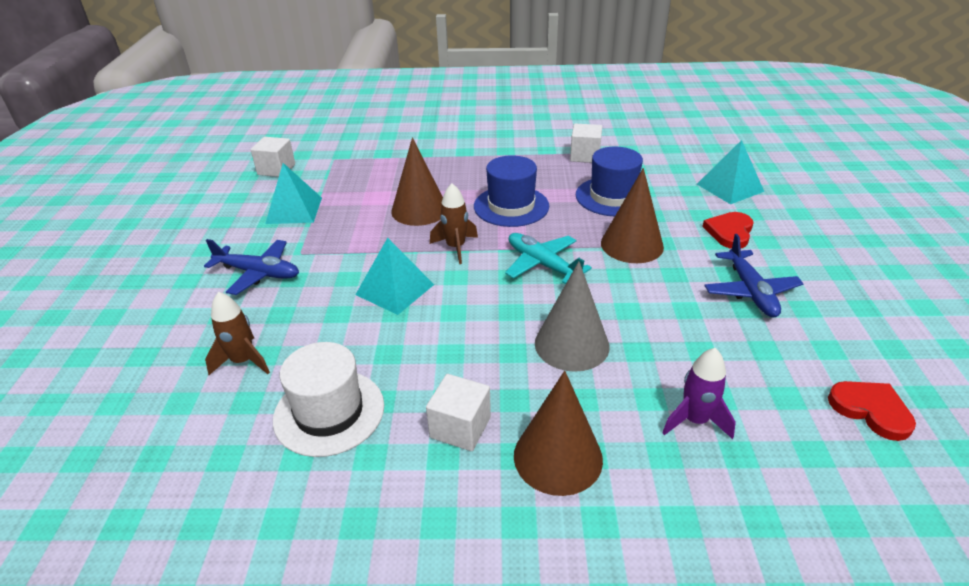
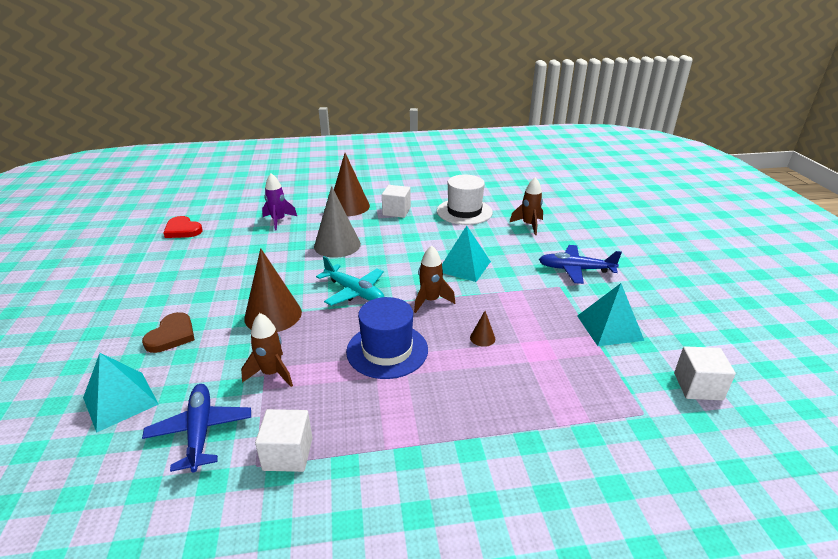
camera: 170 degrees right, 5 degrees down
(419, 210) = (482, 338): brown cone -> brown cone, size x0.43
(612, 196) = (272, 373): blue hat -> brown rocket
(729, 232) = (172, 335): red heart -> brown heart
(750, 291) = (197, 283): blue plane -> blue plane (200, 431)

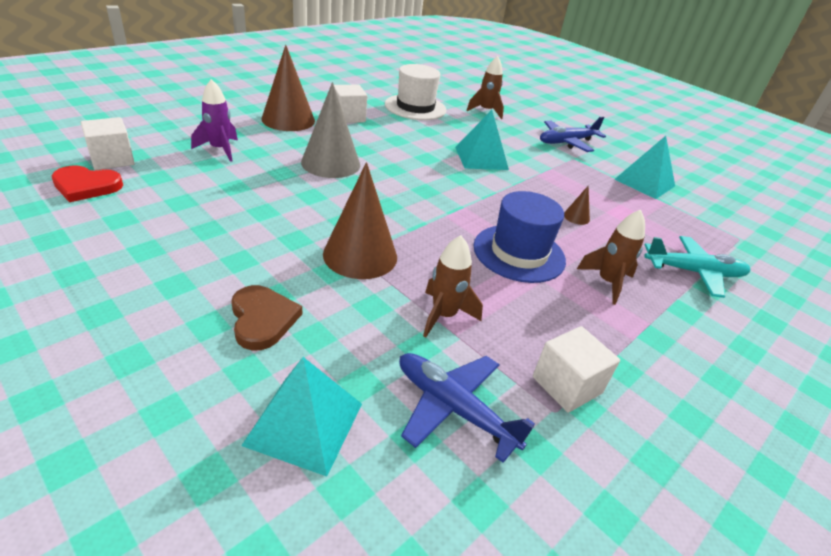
camera: 40 degrees left, 5 degrees up
(354, 292) = (414, 207): turquoise plane -> turquoise plane (693, 272)
(430, 301) = (494, 196): brown rocket -> brown rocket (607, 282)
(698, 386) = (740, 209): white cube -> white cube (112, 159)

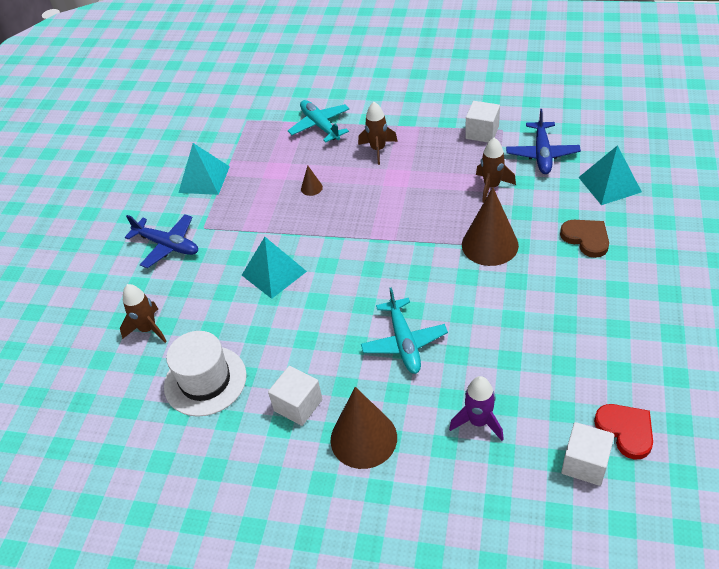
camera: 115 degrees left, 10 degrees up
(262, 319) = (586, 238): brown heart -> brown heart turned 105 degrees clockwise
(330, 163) = (404, 342): grey cone -> turquoise plane
(519, 253) = (394, 190): blue hat -> none

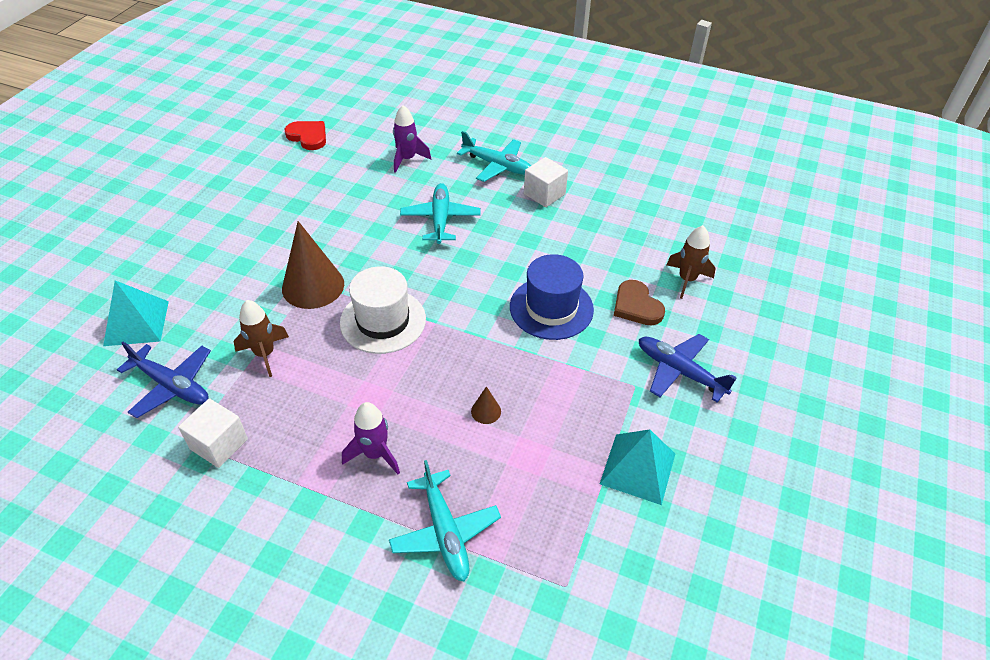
camera: 175 degrees left, 0 degrees up
(205, 381) = (625, 226): white hat -> white hat (383, 321)
(274, 273) = (551, 308): turquoise pyramid -> blue hat
(363, 438) = (497, 166): brown cone -> turquoise plane
(378, 149) = (375, 454): brown rocket -> purple rocket
(542, 154) = (172, 385): blue plane -> blue plane turned 105 degrees clockwise
(585, 463) = (349, 127): white cube -> none
(586, 238) = (215, 270): brown heart -> brown heart (636, 306)
(626, 430) = (308, 137): red heart -> red heart turned 150 degrees clockwise

